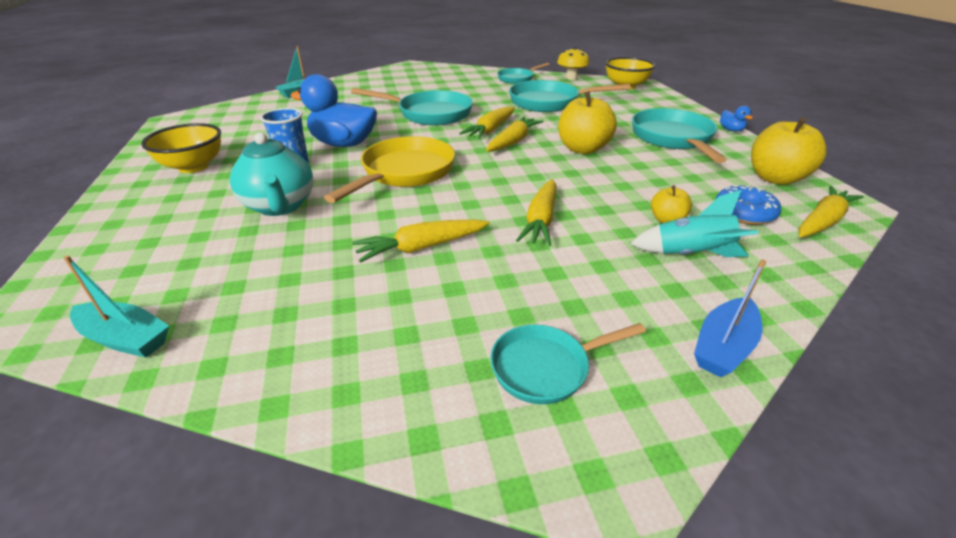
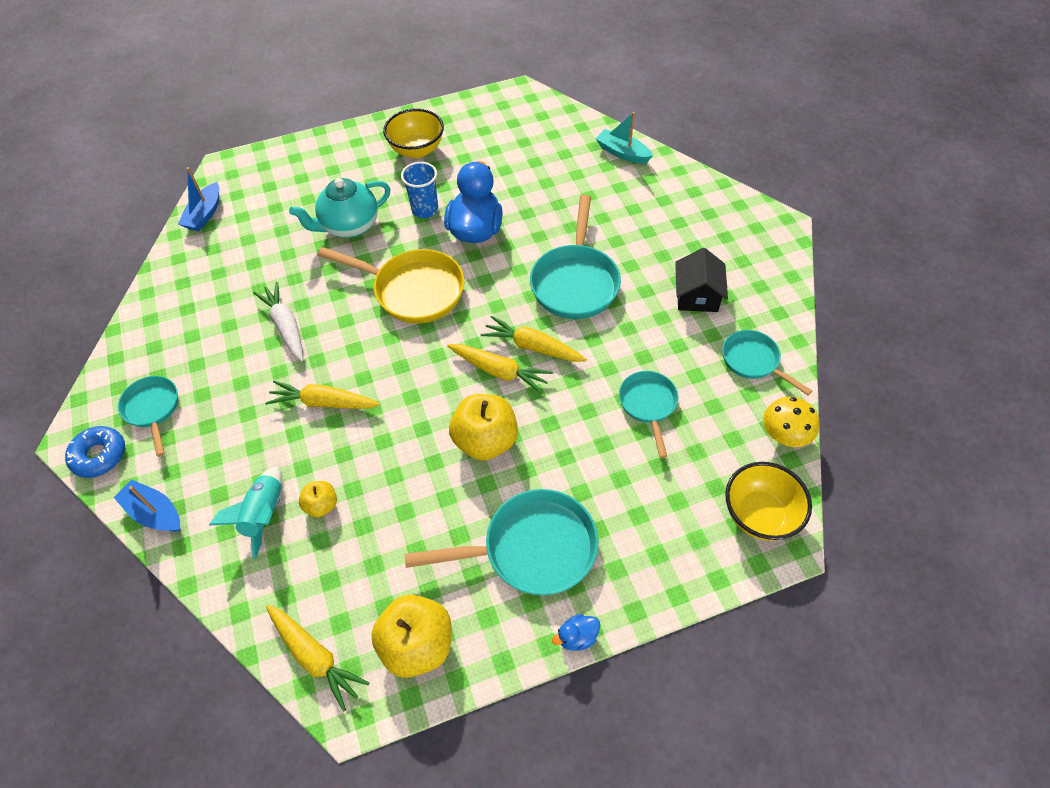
camera: 85 degrees right, 20 degrees up
(126, 338) = (205, 214): turquoise boat -> blue boat
(421, 247) = (285, 326): yellow carrot -> white carrot
(460, 85) = (697, 295): none -> black house
(549, 102) = (648, 405): turquoise pan -> turquoise pan, size x0.59
(744, 213) = (335, 582): blue donut -> blue donut (99, 455)

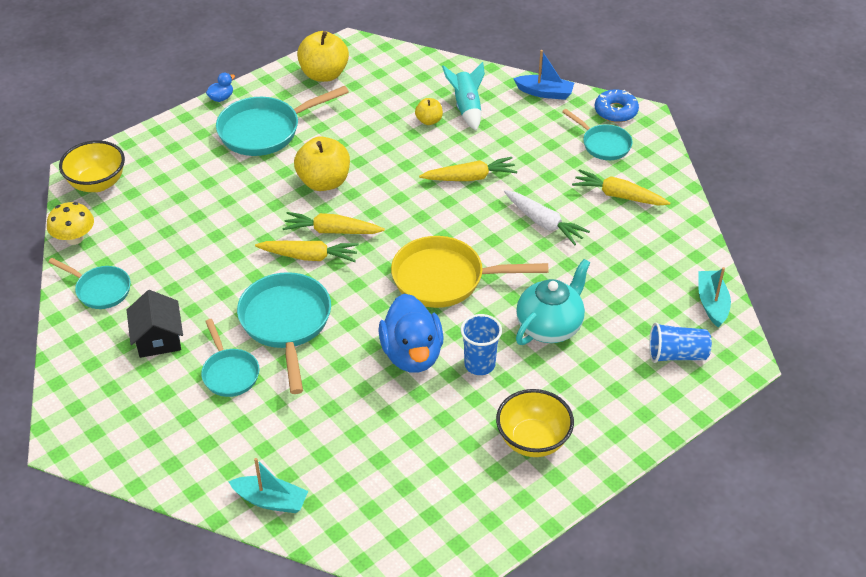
camera: 160 degrees right, 10 degrees down
(205, 214) = (712, 303): blue boat -> turquoise boat
(268, 182) = (676, 355): none -> blue cup
(315, 657) = (385, 57): yellow carrot -> yellow carrot (618, 195)
(648, 405) = (194, 234): turquoise pan -> turquoise pan (229, 373)

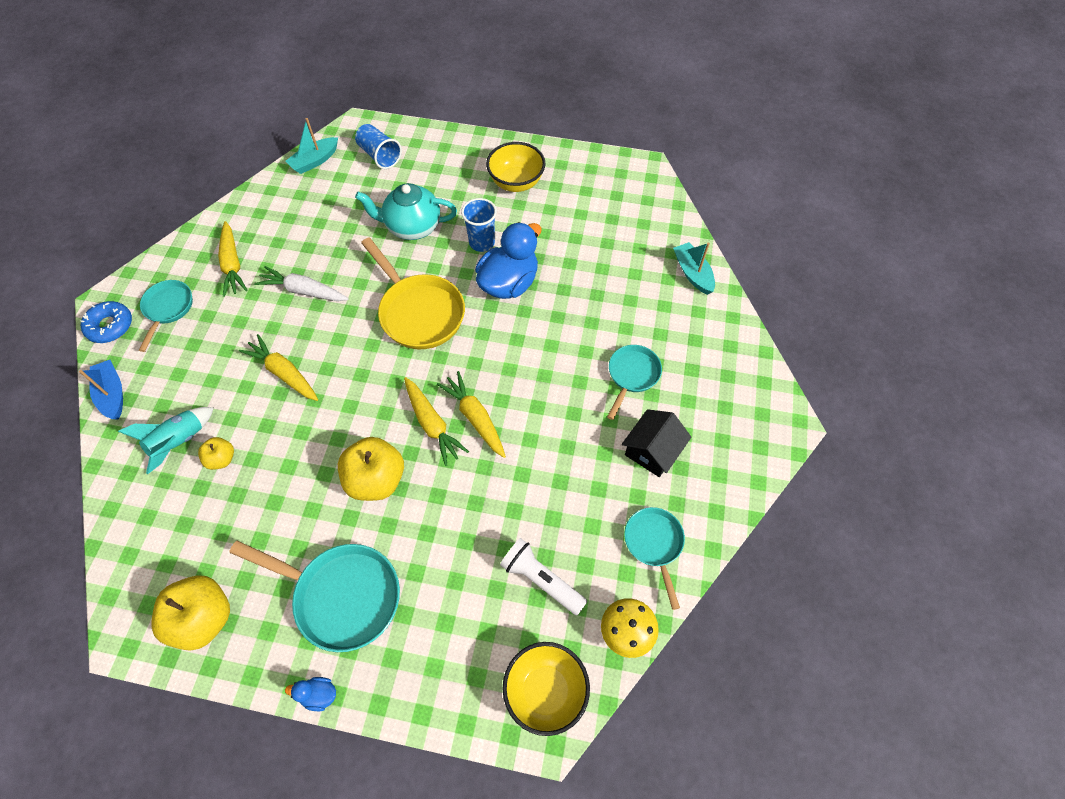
camera: 130 degrees left, 15 degrees up
(156, 220) = (541, 580): none -> white flashlight
(286, 324) = (555, 377): turquoise pan -> none
(544, 223) = (303, 291): white carrot -> white carrot turned 75 degrees counterclockwise

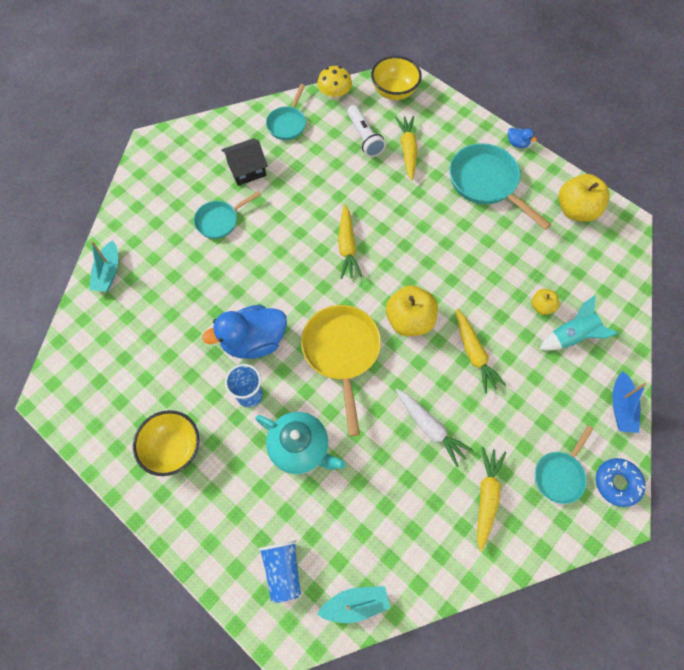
camera: 150 degrees left, 5 degrees up
(376, 479) = (436, 239): yellow apple -> yellow apple (409, 320)
(432, 424) = (379, 256): yellow carrot -> yellow carrot (407, 150)

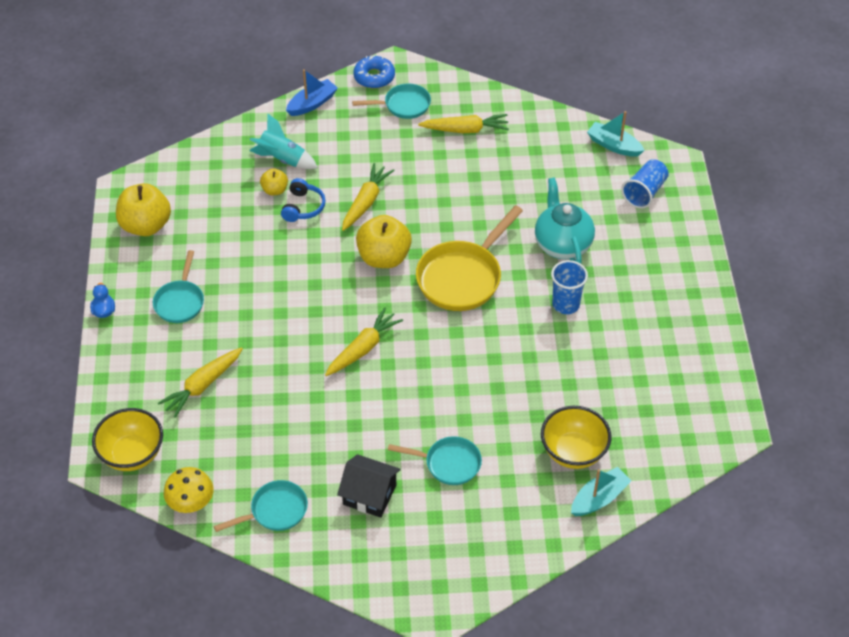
camera: 135 degrees left, 15 degrees down
(173, 448) = (659, 314): yellow bowl -> yellow bowl (573, 452)
(254, 341) = (523, 338): blue duck -> none
(364, 137) = (223, 432): white flashlight -> none
(430, 428) = (455, 187): white carrot -> none
(486, 183) = (180, 302): turquoise pan -> turquoise pan, size x0.59
(486, 497) = (465, 130): yellow carrot -> yellow carrot turned 150 degrees counterclockwise
(507, 310) = (303, 207): none -> blue headphones

